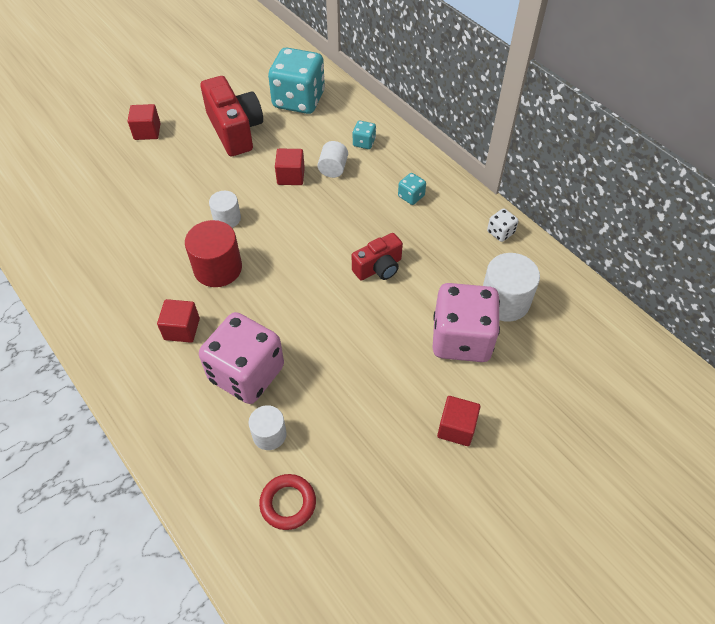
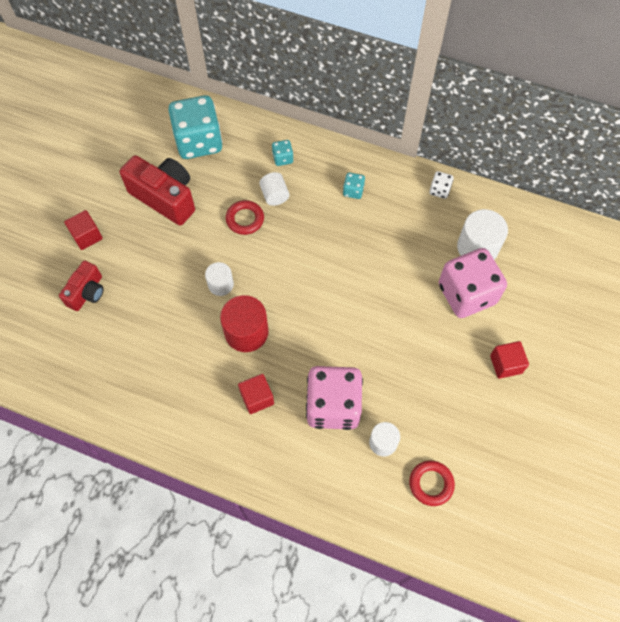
camera: 30 degrees left, 10 degrees up
(291, 176) = (245, 219): red cube -> red ring
(378, 268) = (370, 267): red camera -> red camera (87, 292)

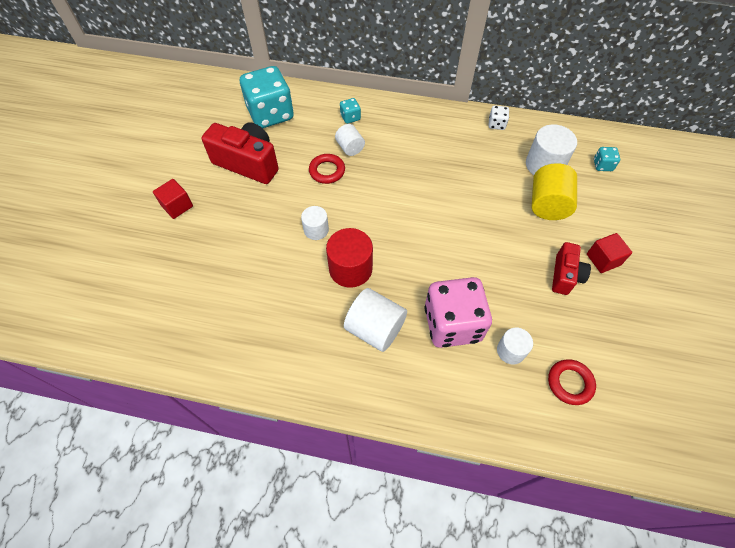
camera: 10 degrees left, 5 degrees down
(87, 292) = (185, 256): red camera -> red camera (565, 275)
(257, 398) = (375, 328): red cube -> white cylinder
(353, 191) = (420, 135): turquoise dice -> turquoise dice (602, 165)
(466, 294) = (547, 205): pink dice -> yellow cylinder

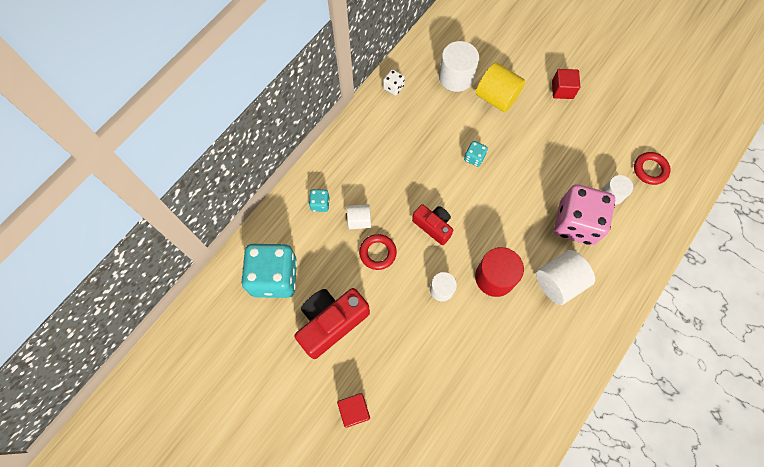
camera: 65 degrees left, 10 degrees up
(565, 275) = (565, 123): red camera -> red camera (433, 226)
(602, 165) = (476, 37): turquoise dice -> turquoise dice (474, 158)

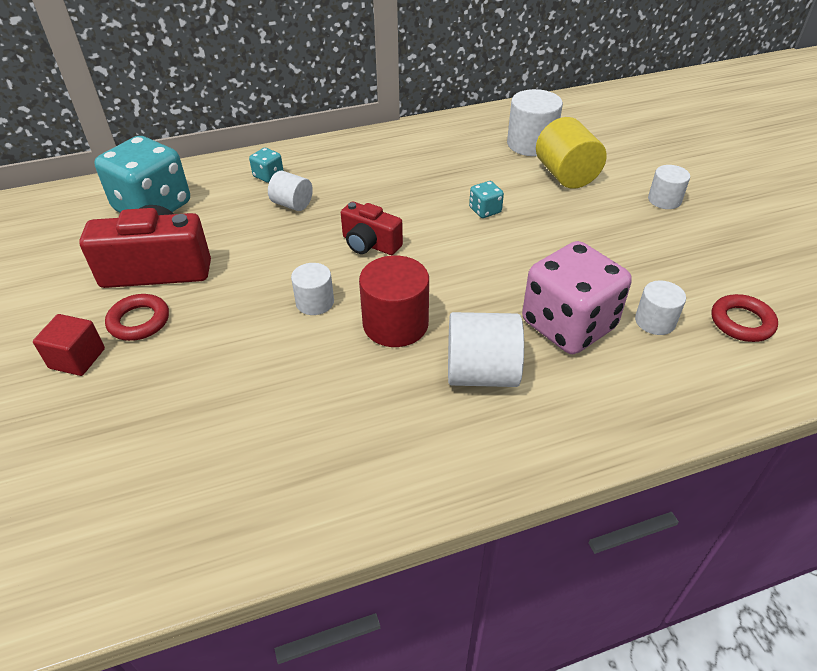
camera: 35 degrees right, 25 degrees down
(377, 253) = (280, 237): red ring -> red ring (139, 321)
(393, 87) = (449, 127): white dice -> none
(433, 226) = (370, 244): red camera -> red camera turned 135 degrees clockwise
(562, 90) = (664, 200): red cube -> white cylinder

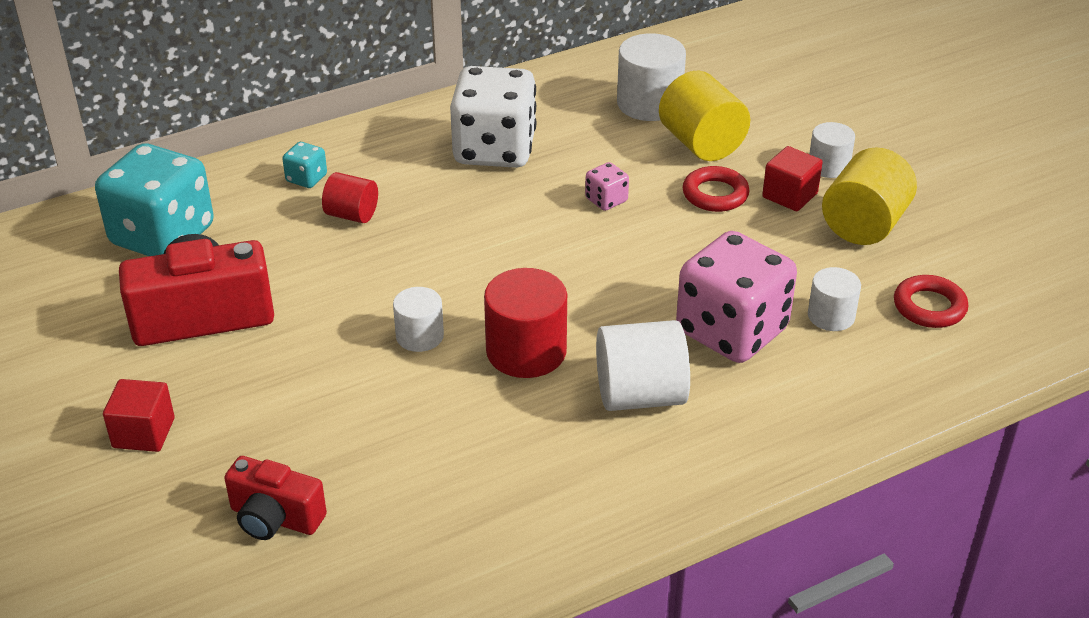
camera: 10 degrees left, 5 degrees down
(139, 321) = (204, 382): red ring -> red ring (715, 194)
(292, 204) = (352, 215): white cylinder -> red cylinder
(370, 244) = (469, 258): red camera -> red camera (275, 518)
(409, 167) = (494, 150): none -> white dice
(485, 210) = (606, 200): turquoise dice -> pink dice
(630, 219) = (789, 195): none -> red cube
(689, 248) = (864, 225): none -> yellow cylinder

